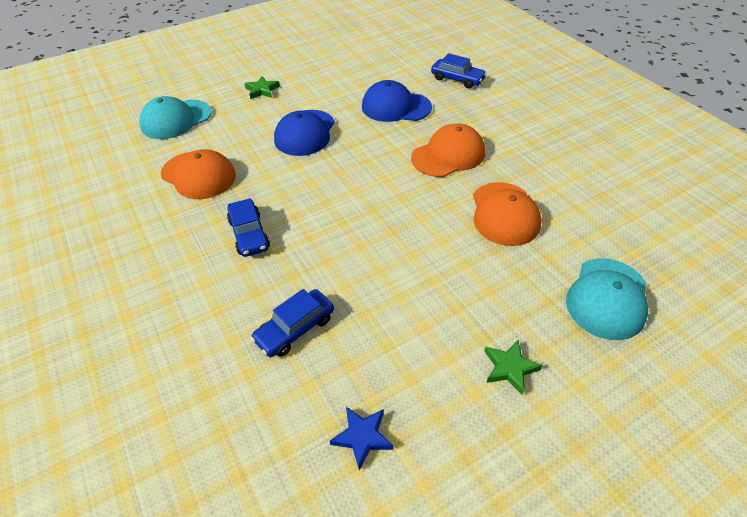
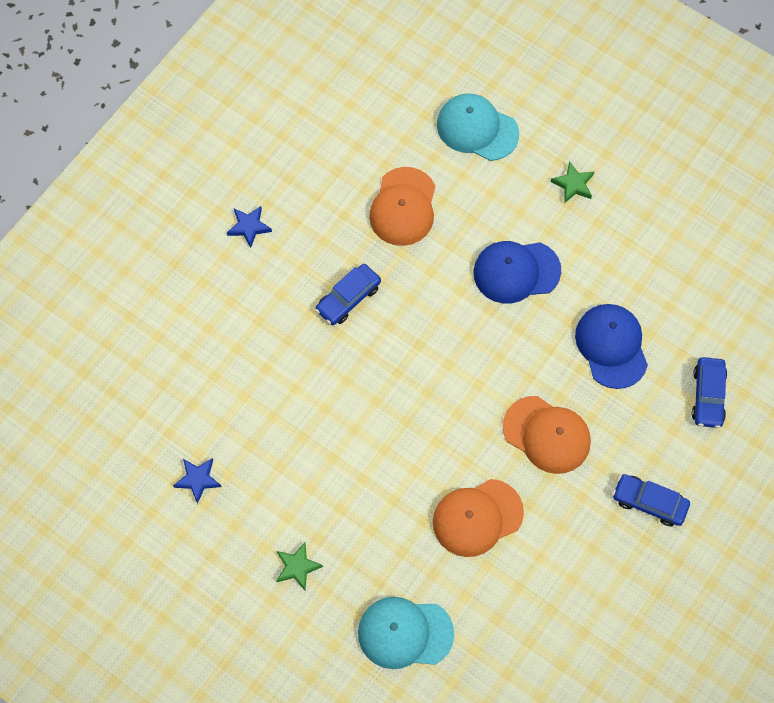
camera: 65 degrees right, 20 degrees up
(116, 285) = (249, 227): none -> blue star
(295, 329) = (266, 389): blue car -> blue car (649, 502)

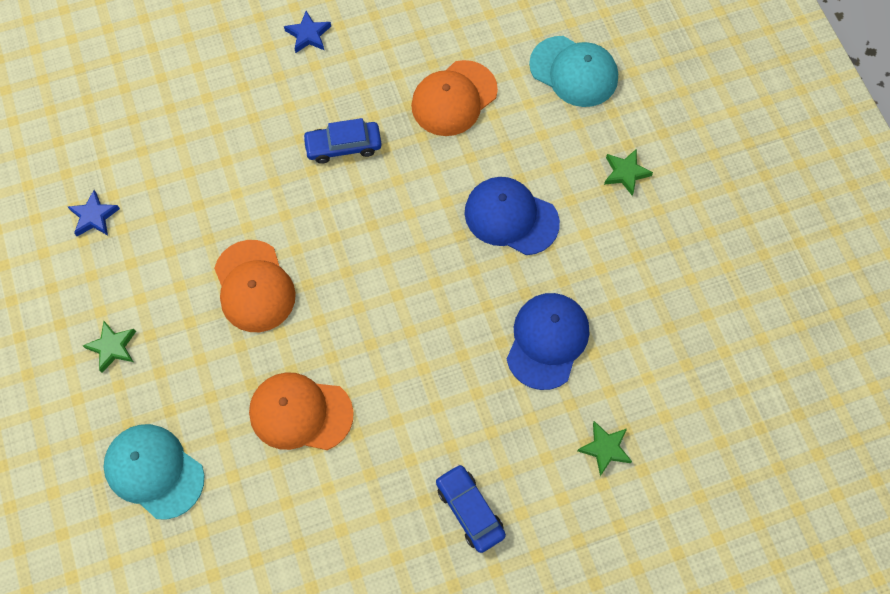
camera: 35 degrees right, 0 degrees up
(477, 129) = (574, 71): turquoise cap -> turquoise cap turned 150 degrees clockwise
(547, 435) = (423, 381): orange cap -> orange cap (254, 286)
(708, 396) = (605, 448): blue car -> green star

